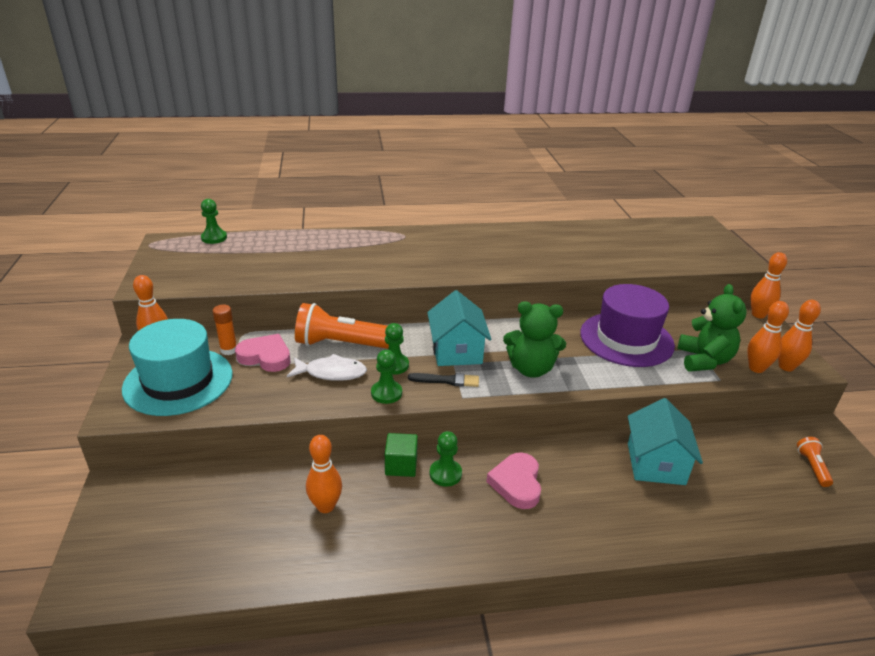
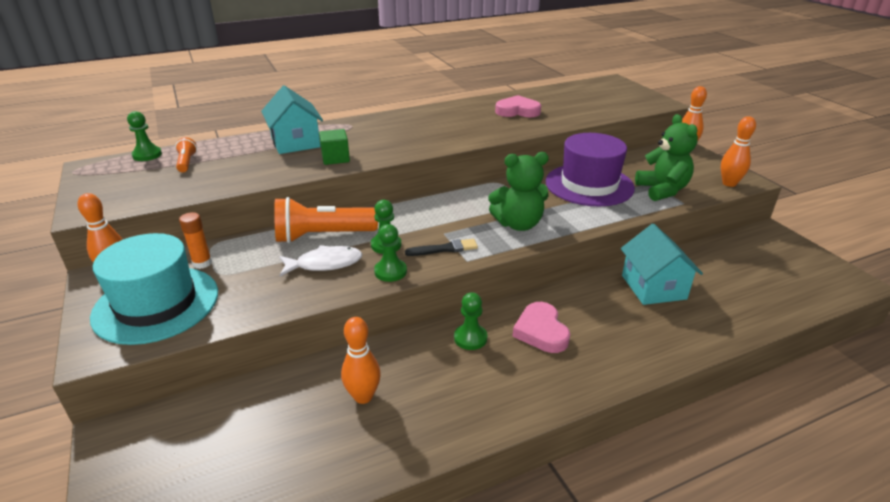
camera: 15 degrees left, 0 degrees up
(265, 357) = (246, 262): pink heart -> pink heart (517, 111)
(401, 465) = (423, 340): green cube -> green cube (335, 158)
(456, 351) = (441, 221): turquoise house -> turquoise house (295, 142)
(756, 368) = (707, 189): orange bowling pin -> none
(812, 467) = (777, 262): orange flashlight -> orange flashlight (186, 163)

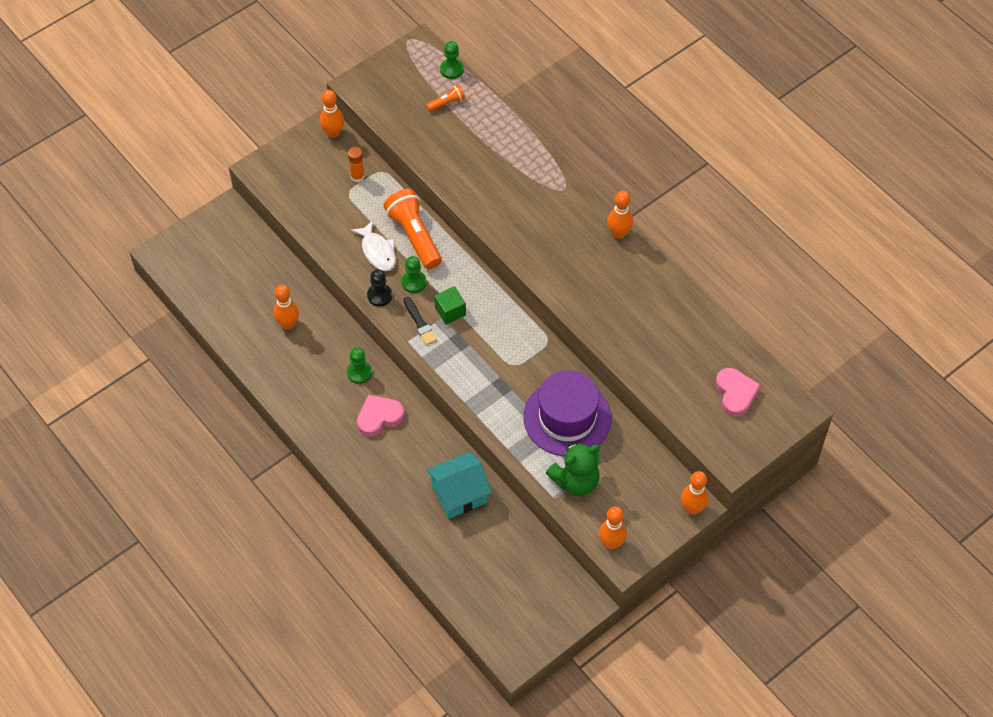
camera: 75 degrees right, 25 degrees up
(156, 304) = (307, 175): turquoise hat -> none
(295, 142) = (510, 161): turquoise house -> none
(335, 158) = (488, 202): green cube -> green cube (450, 311)
(390, 271) = (379, 295): green pawn -> black pawn
(417, 112) = (619, 233): none -> orange bowling pin
(517, 111) = (653, 322): pink heart -> pink heart (735, 394)
(518, 224) = (473, 368): green teddy bear -> none

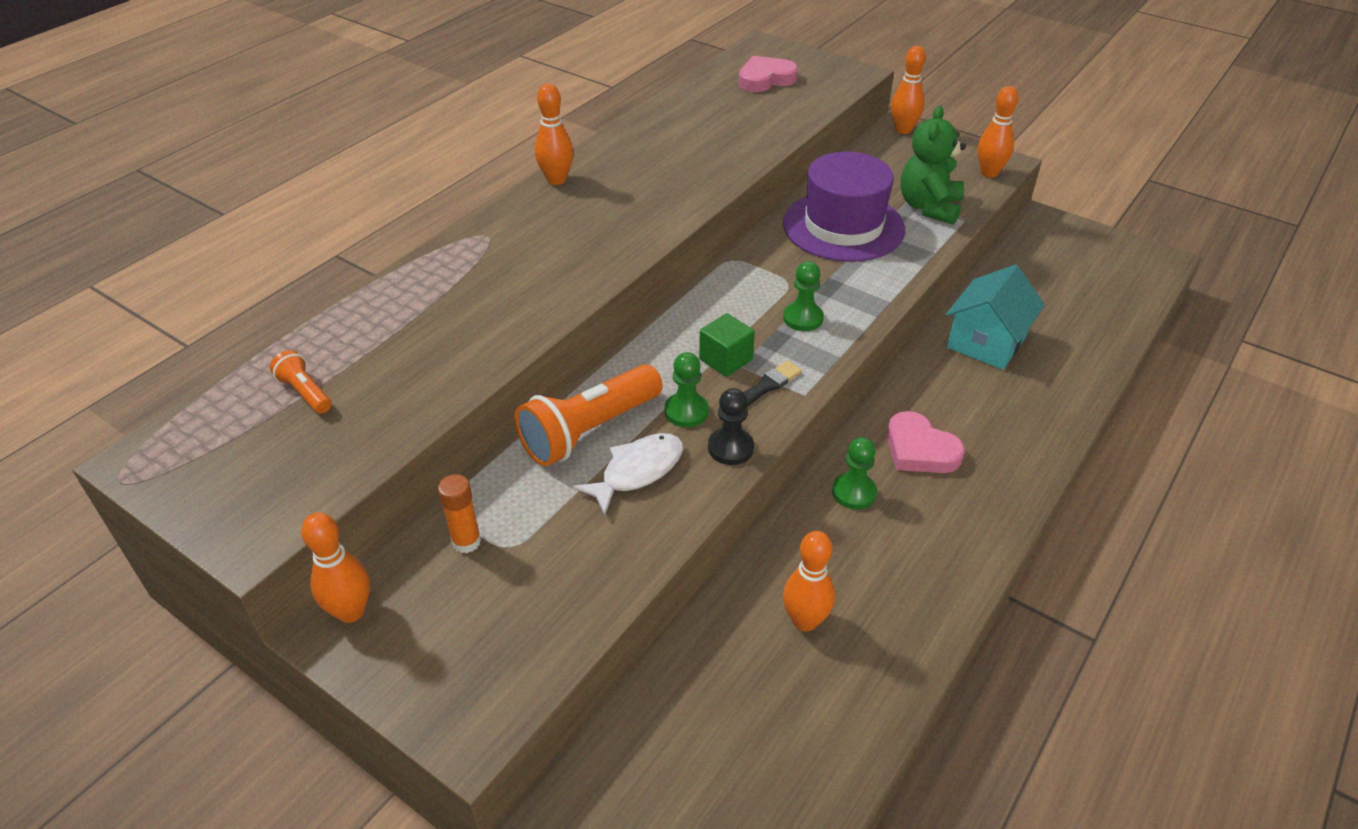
camera: 105 degrees left, 15 degrees down
(452, 69) = (215, 402): green pawn -> green pawn (803, 318)
(459, 494) = (986, 342): turquoise house -> turquoise house turned 75 degrees clockwise
(576, 481) = (929, 207): green teddy bear -> green teddy bear turned 120 degrees counterclockwise

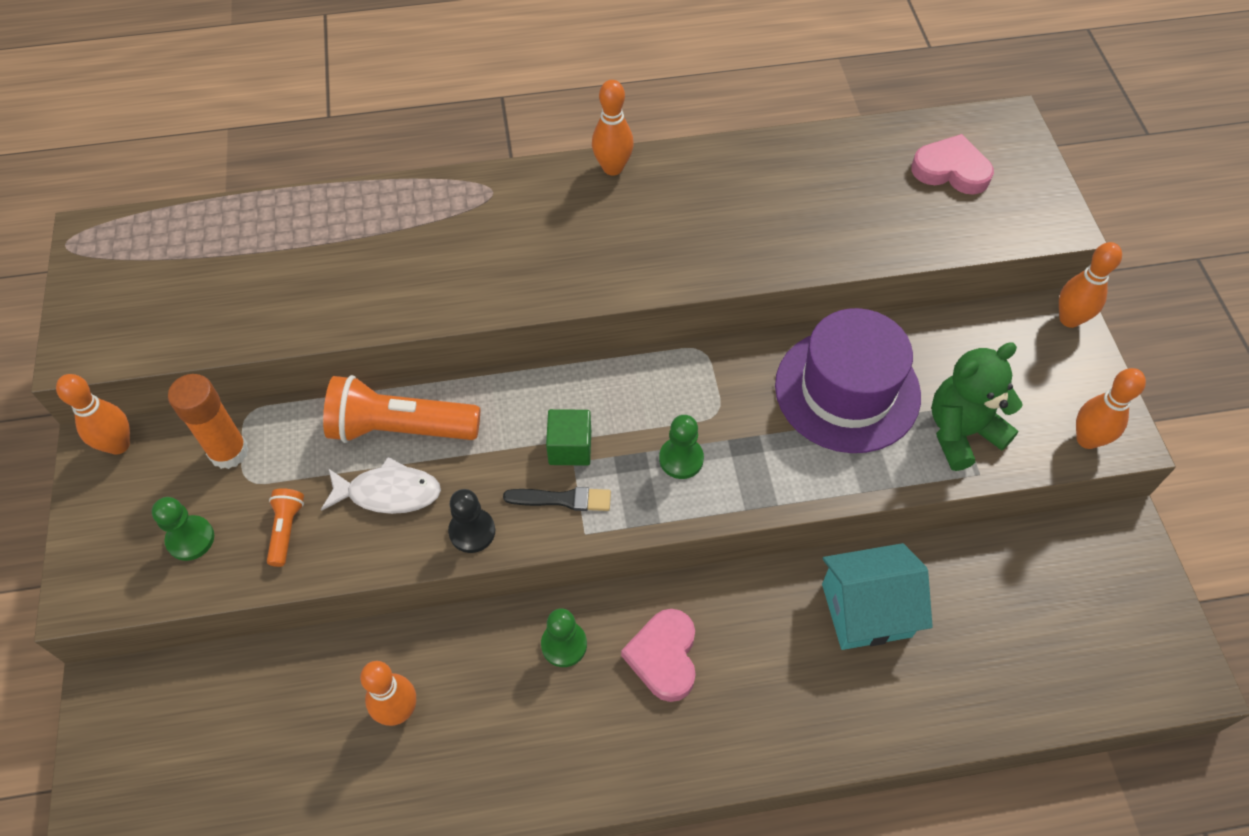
camera: 45 degrees right, 15 degrees up
(305, 392) = (224, 253): orange flashlight -> orange flashlight (286, 530)
(466, 542) = (229, 452): orange glue stick -> orange glue stick, size x1.52
(686, 411) = (483, 470): green pawn -> green pawn (190, 539)

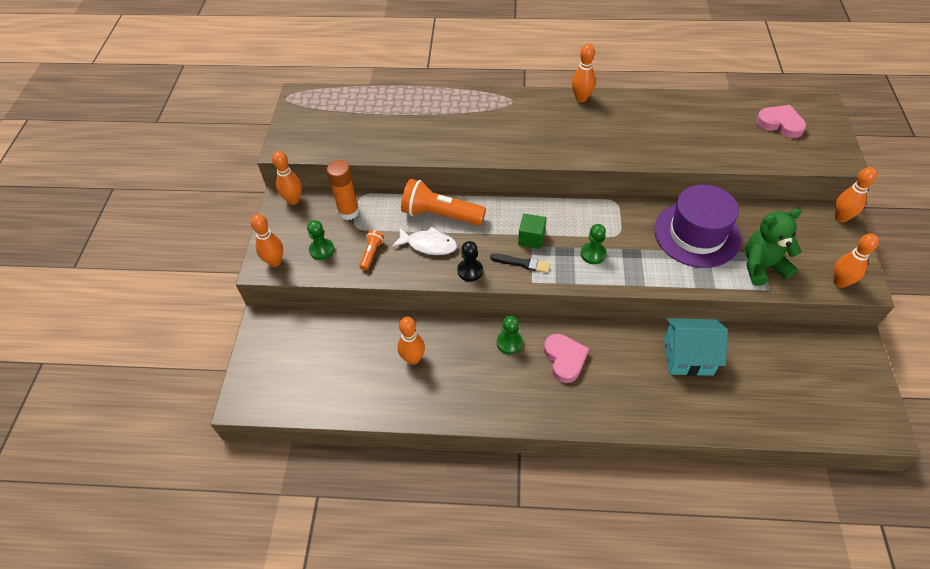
camera: 15 degrees right, 5 degrees down
(104, 579) = (275, 261): none -> orange bowling pin
(664, 657) = (565, 359): pink heart -> pink heart turned 150 degrees clockwise

